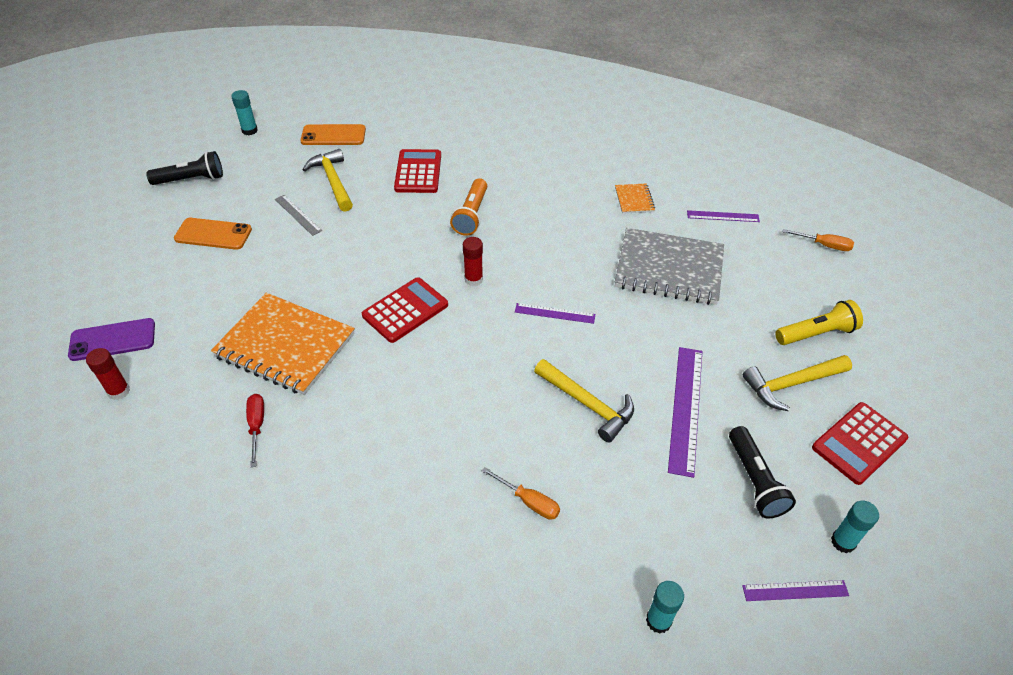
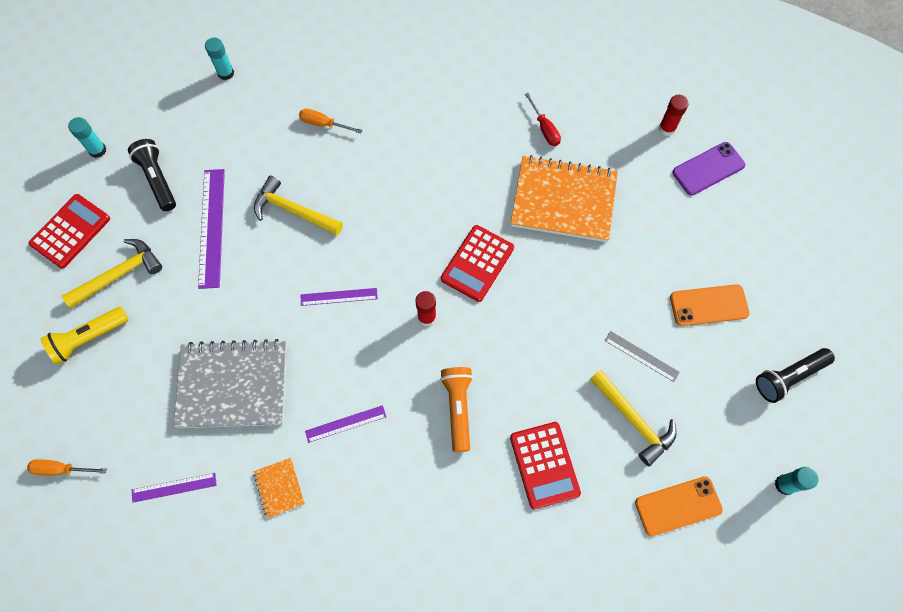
camera: 165 degrees right, 20 degrees up
(795, 590) = (136, 111): purple ruler -> purple ruler (345, 424)

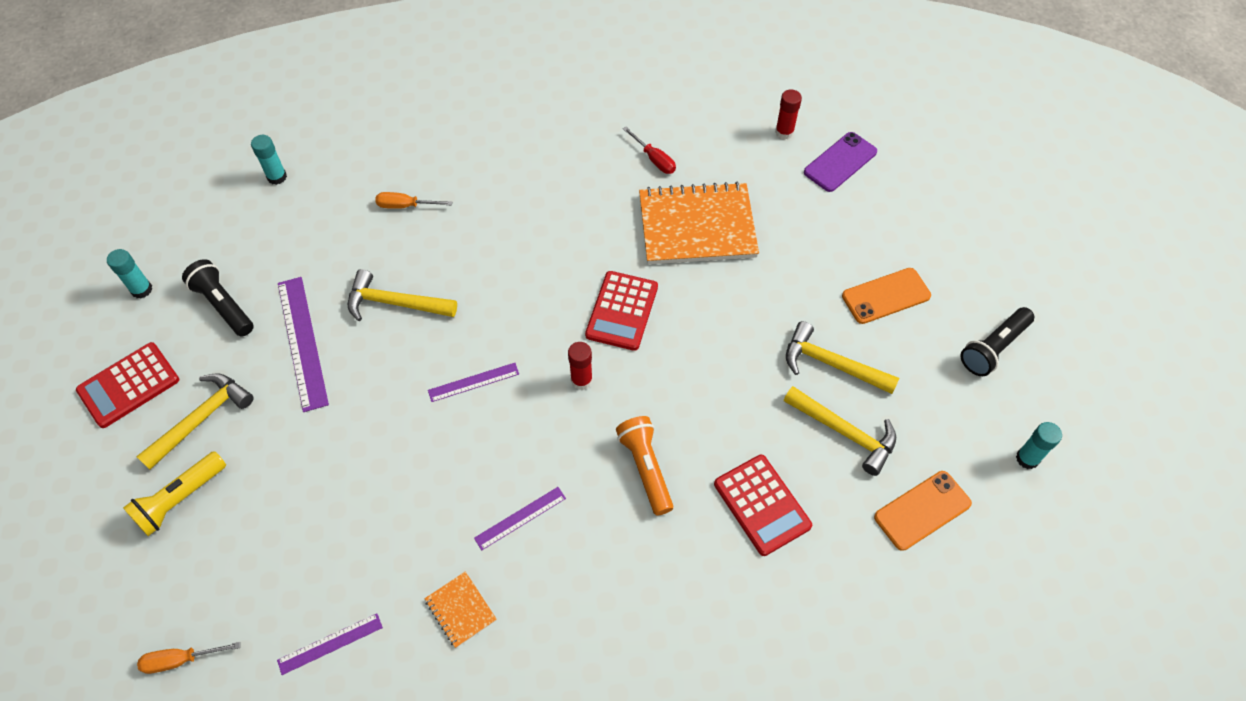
camera: 15 degrees left, 10 degrees down
(70, 231) = (129, 385): red calculator -> red calculator turned 150 degrees counterclockwise
(233, 385) = (373, 509): grey notebook -> none
(641, 356) = (831, 364): grey ruler -> yellow hammer

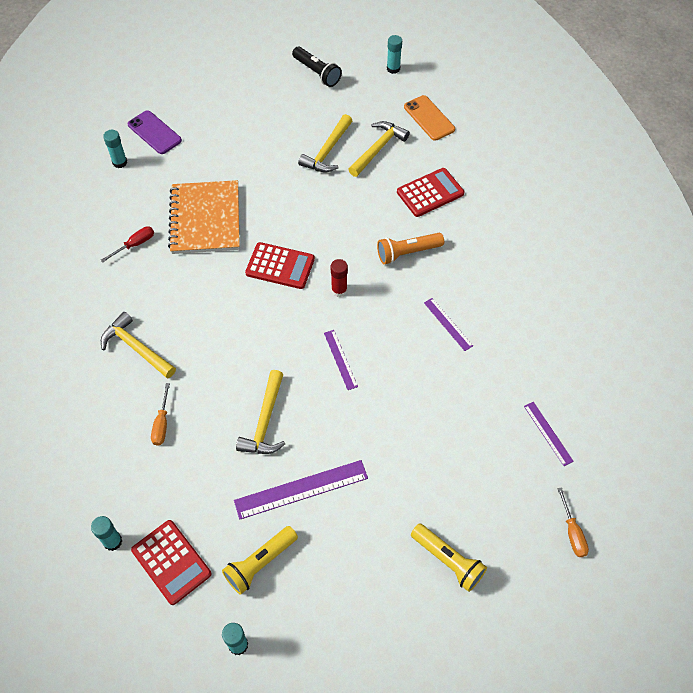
camera: 90 degrees left, 0 degrees up
(129, 385) = (342, 631): red calculator -> red calculator (171, 562)
(201, 419) = (375, 559): yellow hammer -> yellow hammer (136, 348)
(223, 305) = (260, 563): black flashlight -> yellow flashlight
(460, 610) = (515, 355): orange notebook -> none
(784, 132) = (120, 162): red glue stick -> turquoise glue stick
(886, 296) = (275, 119): orange phone -> none

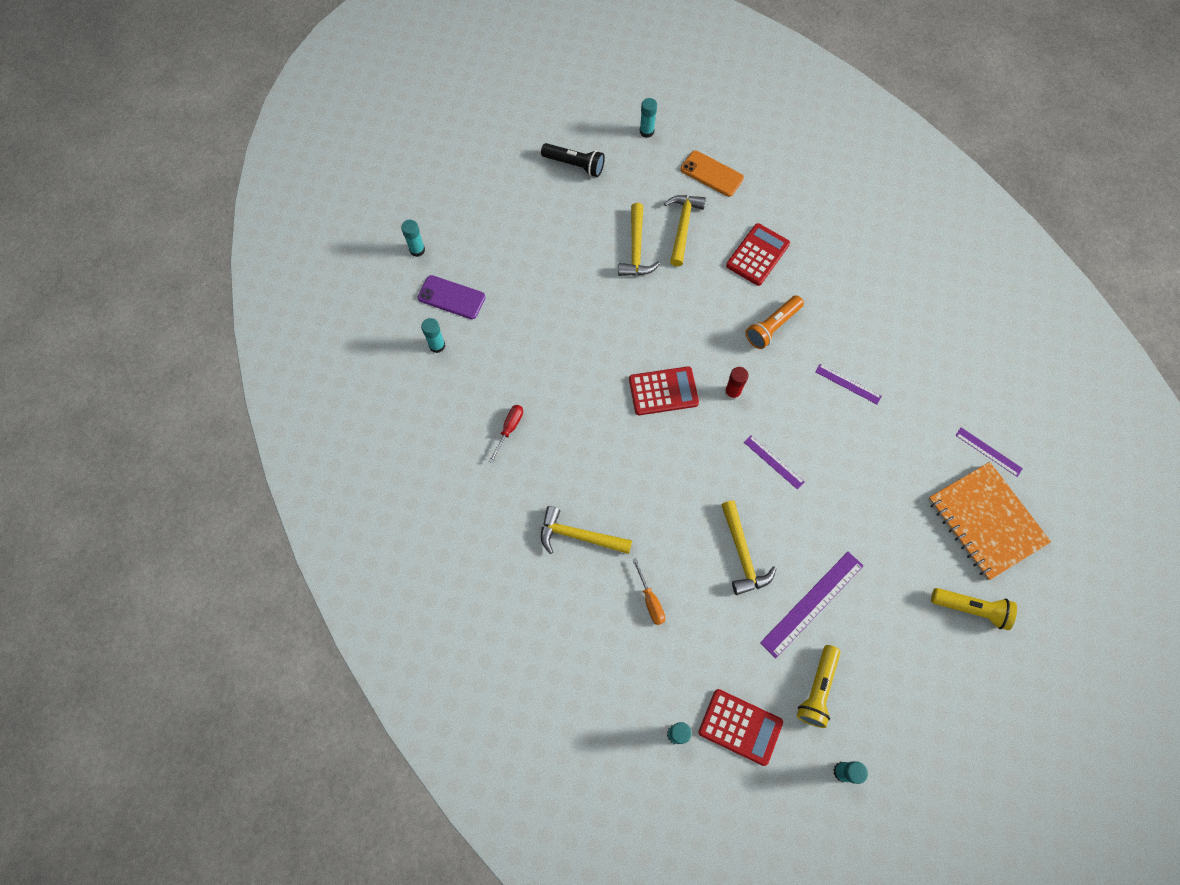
camera: 25 degrees left, 10 degrees up
(151, 90) = (417, 250): none -> turquoise glue stick
(205, 219) = (562, 372): orange notebook -> orange notebook (985, 521)
(572, 532) = (1055, 534): orange screwdriver -> none

